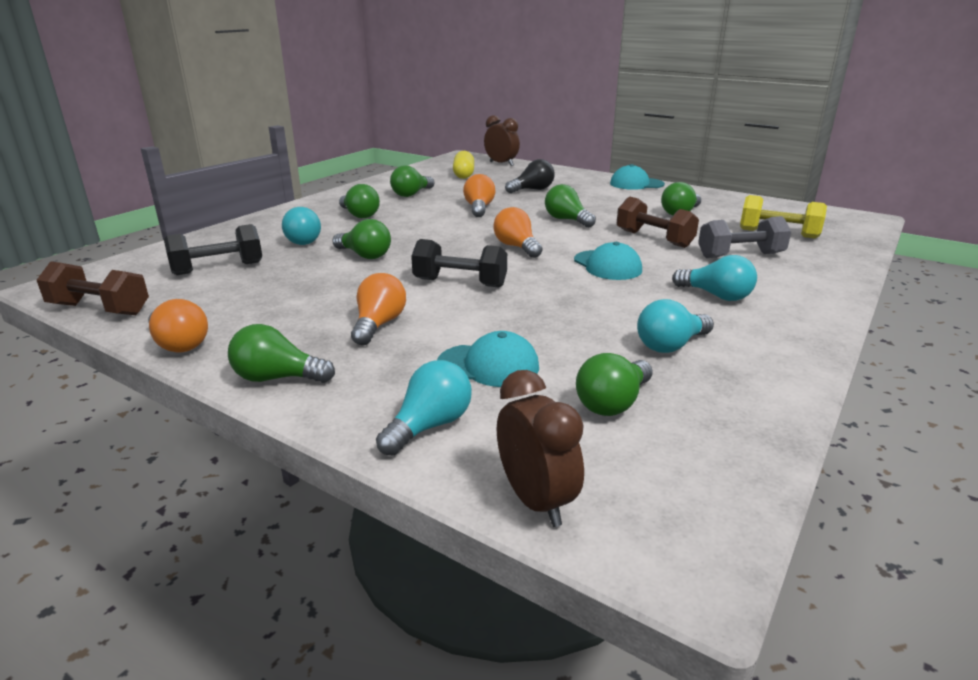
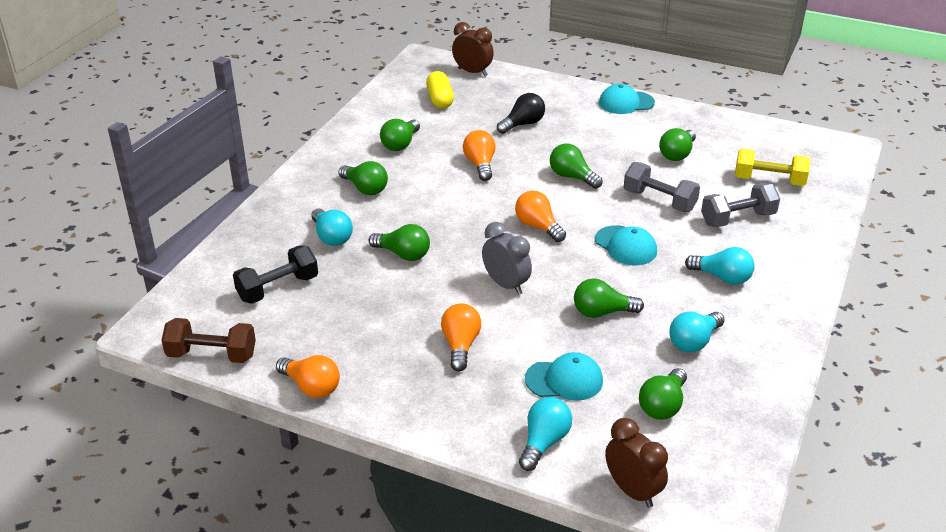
camera: 10 degrees left, 10 degrees up
(277, 378) = (412, 412): green light bulb -> green light bulb (602, 312)
(460, 283) = (506, 285): black dumbbell -> grey clock
(654, 239) = (659, 200): brown dumbbell -> grey dumbbell

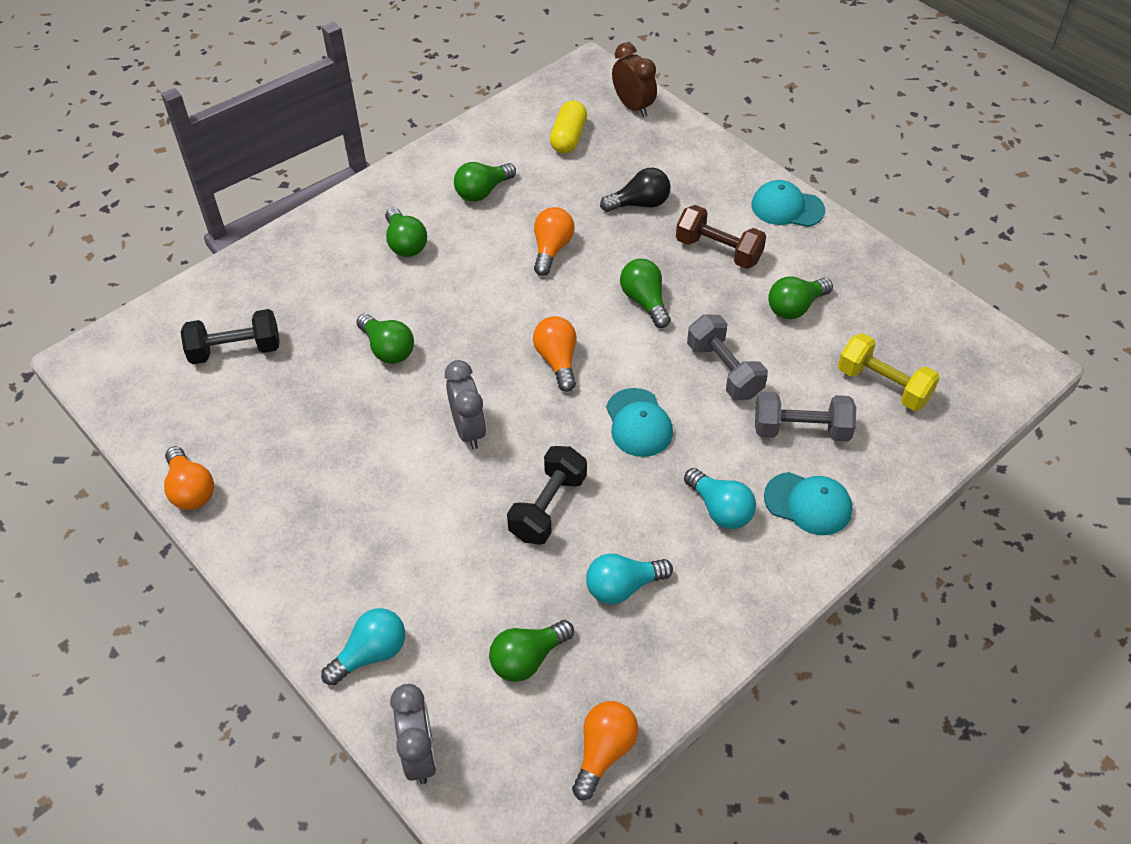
camera: 25 degrees right, 15 degrees up
(212, 355) = (124, 413): brown dumbbell -> brown dumbbell (718, 251)
(331, 237) = (329, 300): turquoise light bulb -> none
(460, 345) = (368, 494): orange light bulb -> orange light bulb (604, 752)
(564, 380) = (445, 582): turquoise cap -> turquoise cap (808, 504)
(602, 312) = (548, 507): green light bulb -> black dumbbell
(632, 491) = (419, 754): brown clock -> grey clock

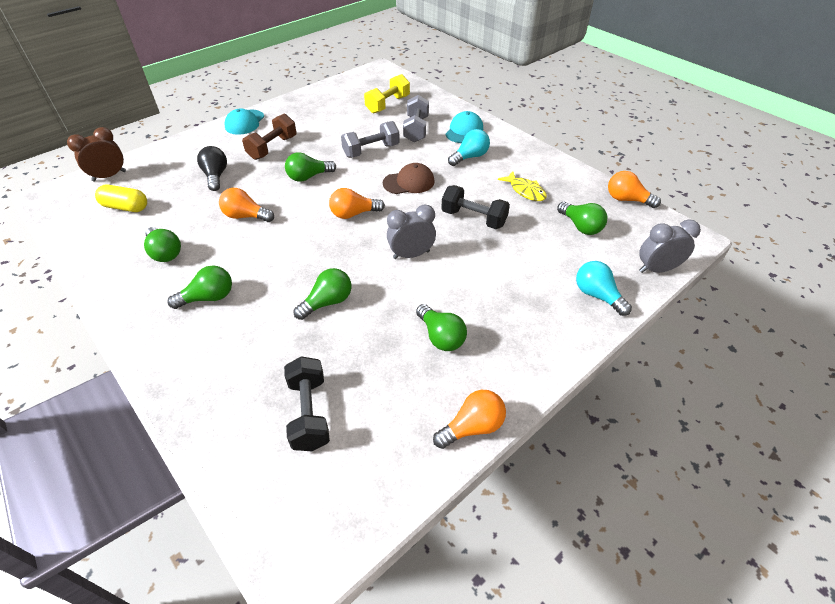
camera: 90 degrees left, 5 degrees down
(623, 587) = (525, 191): turquoise light bulb -> yellow fish
(638, 423) = (409, 182): turquoise cap -> brown cap
(795, 307) = (327, 125): green light bulb -> green light bulb (441, 336)

